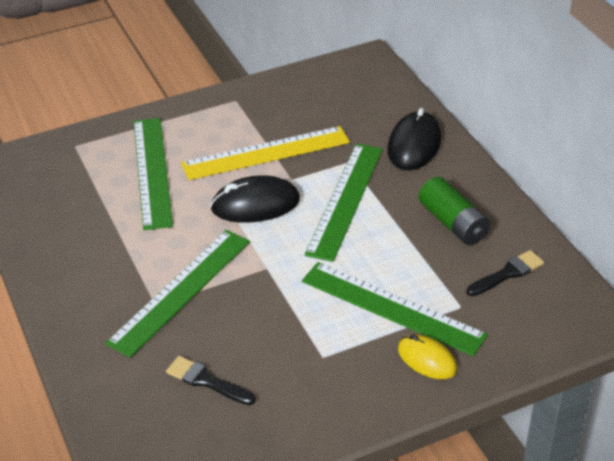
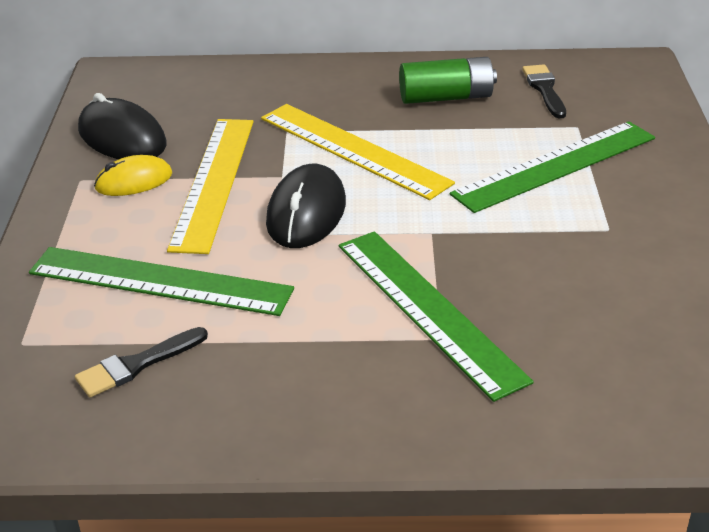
camera: 65 degrees left, 5 degrees down
(206, 381) = (609, 325): black brush -> black brush (136, 365)
(345, 200) = (353, 150): green ruler -> yellow ruler
(414, 145) = (297, 85): black mouse -> black mouse (122, 138)
(427, 359) = (646, 165): yellow mouse -> yellow mouse (134, 181)

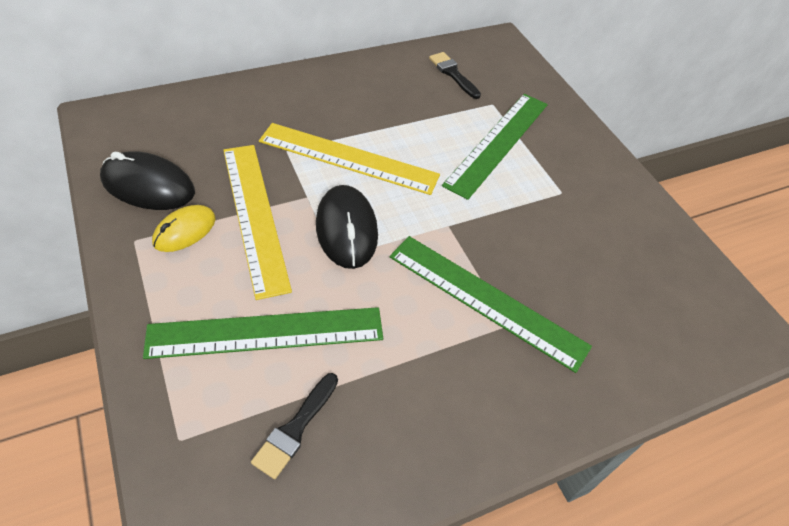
camera: 30 degrees left, 15 degrees up
(446, 97) = (389, 94): green battery -> none

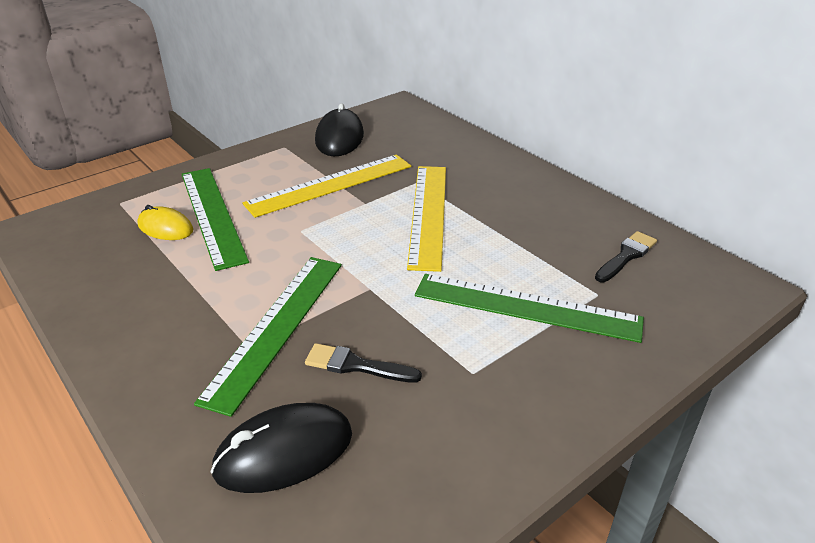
camera: 80 degrees right, 15 degrees down
(184, 231) = (301, 161): yellow mouse -> yellow mouse (165, 228)
(295, 429) = (127, 245): black brush -> black brush (356, 365)
(346, 229) = (335, 230): black mouse -> black mouse (284, 452)

